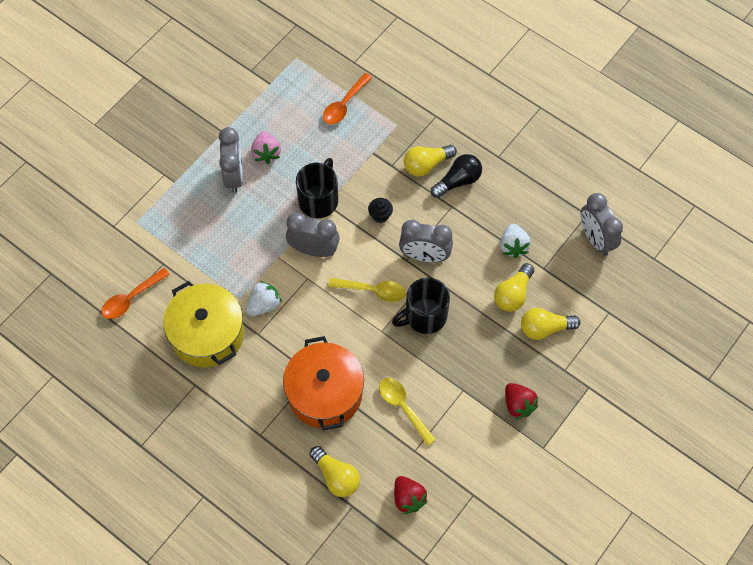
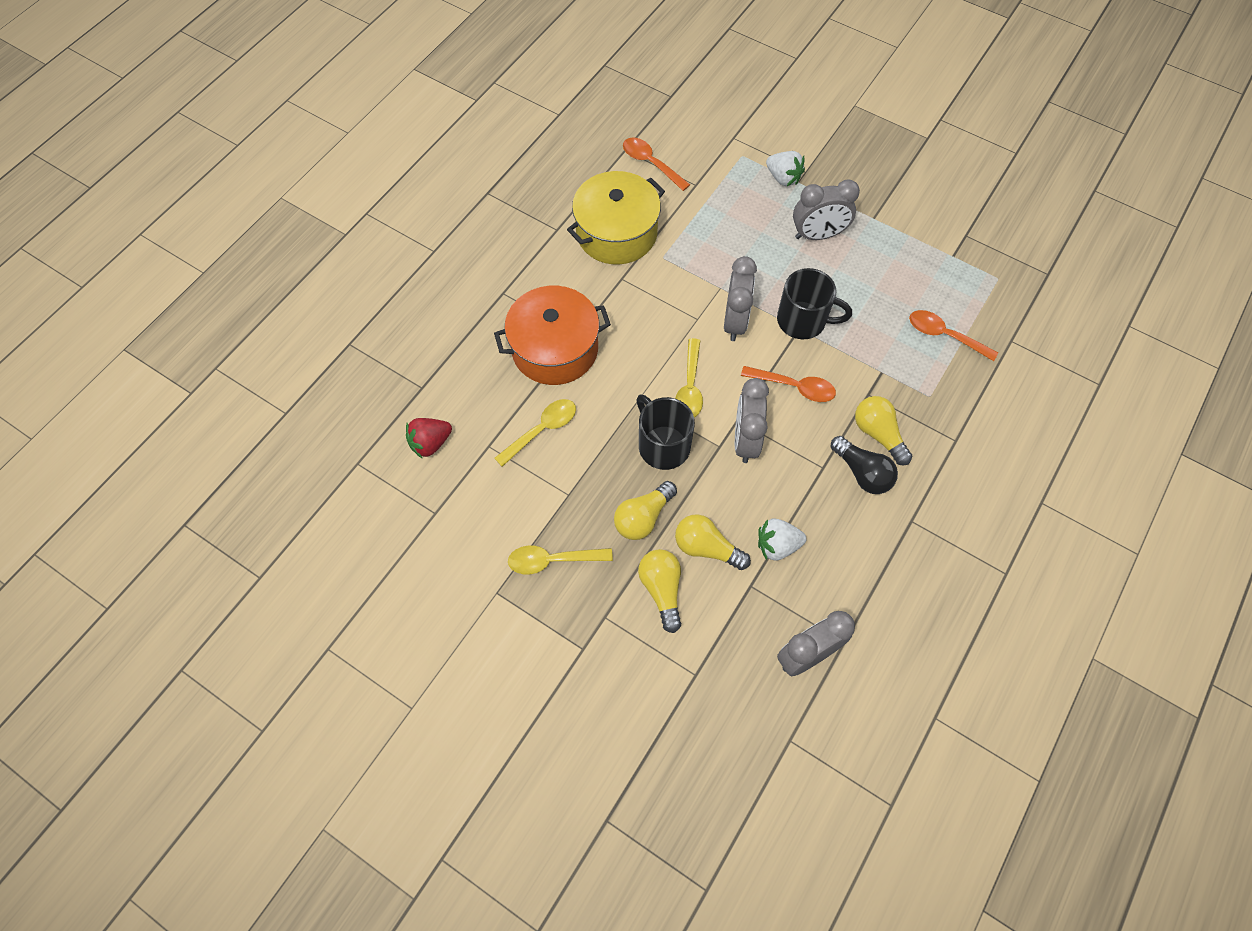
camera: 85 degrees right, 0 degrees up
(264, 305) = (658, 280): white strawberry -> white strawberry (783, 178)
(266, 153) = (855, 262): pink strawberry -> none
(336, 476) = (456, 369): yellow light bulb -> yellow light bulb (643, 517)
(380, 215) = (794, 387): black cupcake -> orange spoon
(518, 405) = (553, 560): red strawberry -> yellow spoon

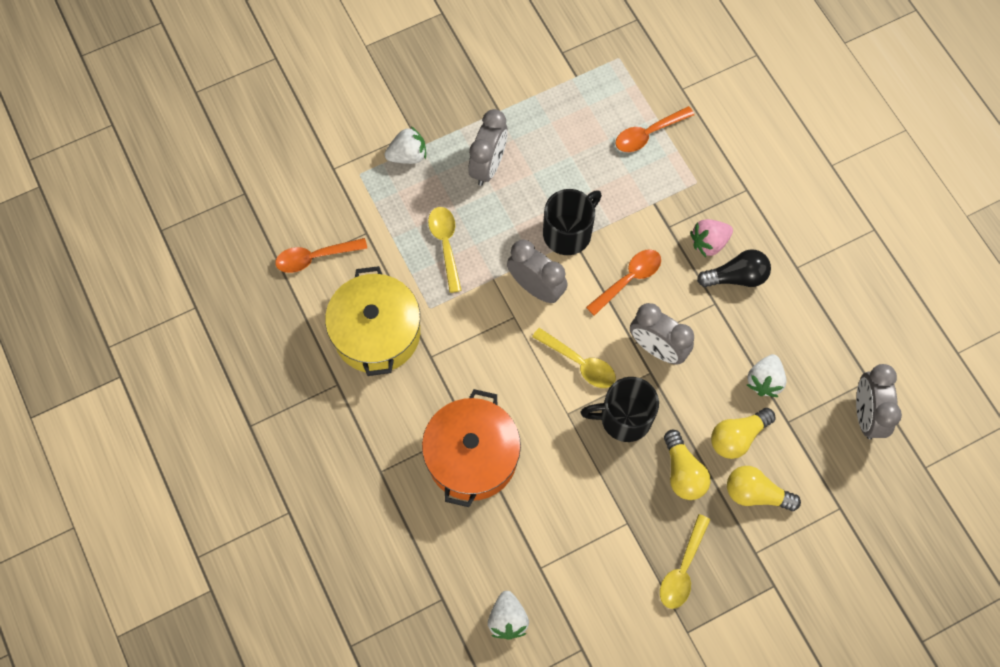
camera: 60 degrees left, 5 degrees up
(430, 443) = (507, 619): red strawberry -> white strawberry
(542, 430) = (550, 512): yellow spoon -> yellow spoon (445, 244)
(878, 434) = (709, 243): yellow light bulb -> pink strawberry

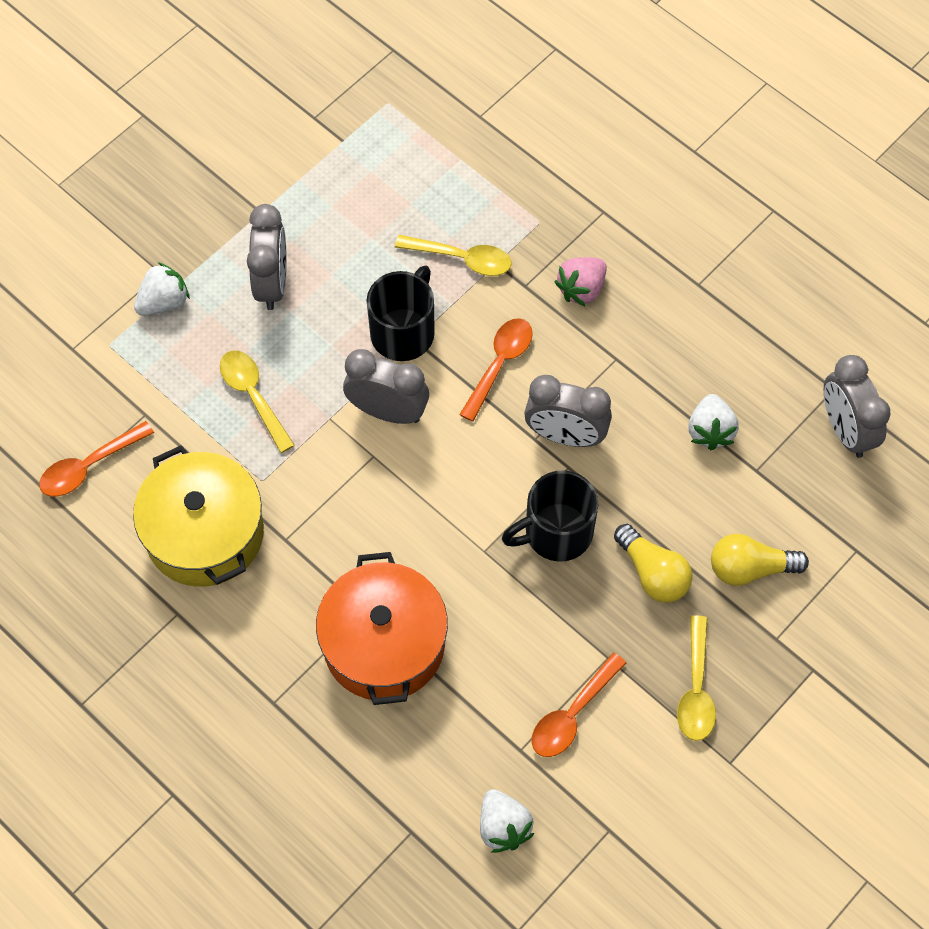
camera: 20 degrees left, 5 degrees down
(579, 363) = (476, 485): yellow spoon -> yellow spoon (462, 259)
(648, 134) = (458, 183): orange spoon -> orange spoon (572, 714)
(736, 277) = (630, 319): black light bulb -> none
(737, 437) = (703, 508): yellow light bulb -> none

